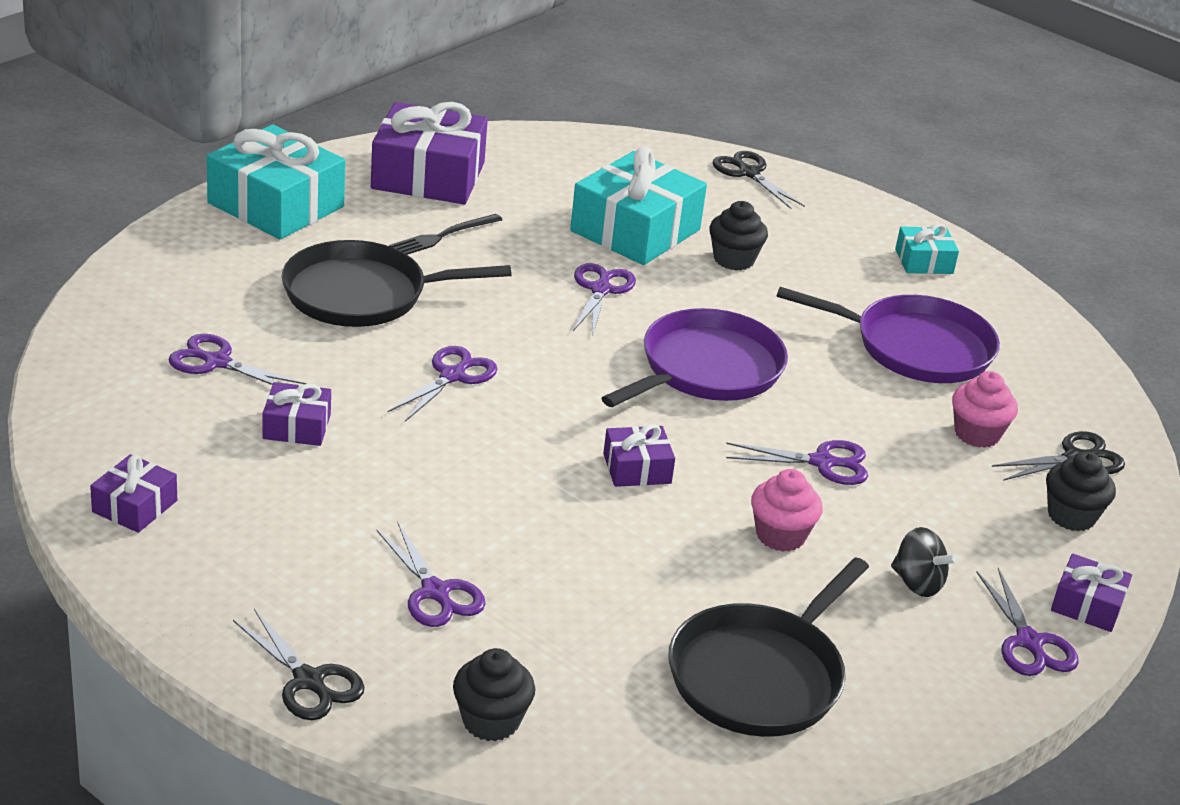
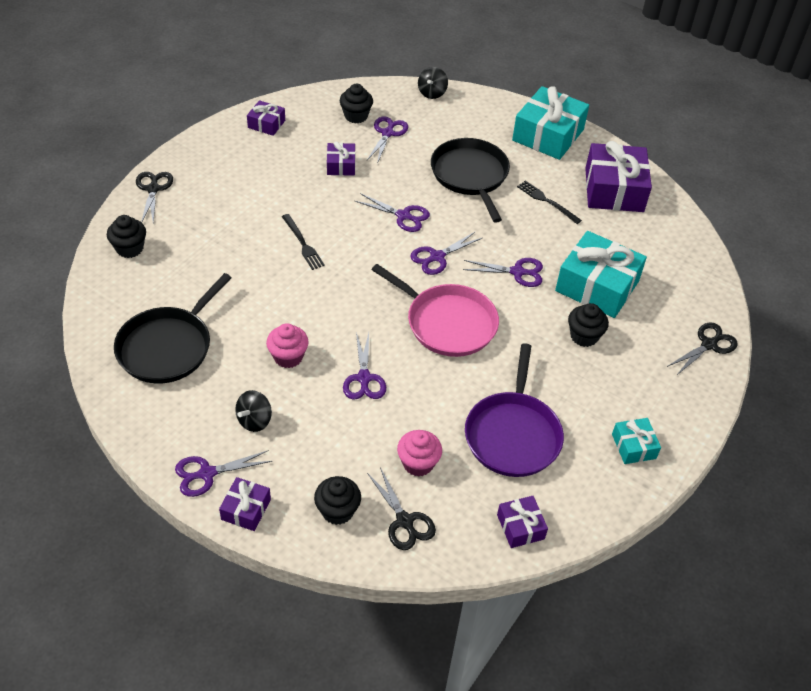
camera: 85 degrees right, 15 degrees up
(111, 297) = (432, 93): none -> black spinning top
(149, 391) = (356, 116): none -> black cupcake
(308, 681) = (153, 189): black scissors -> black scissors turned 135 degrees clockwise
(435, 592) = (219, 223): purple scissors -> purple scissors (437, 257)
(507, 493) = (303, 244): none -> black fork
(637, 468) = (337, 294): purple gift -> purple gift (520, 527)
(706, 369) = (447, 323): purple pan -> pink pan
(760, 675) = (168, 347): black pan -> black pan turned 90 degrees counterclockwise

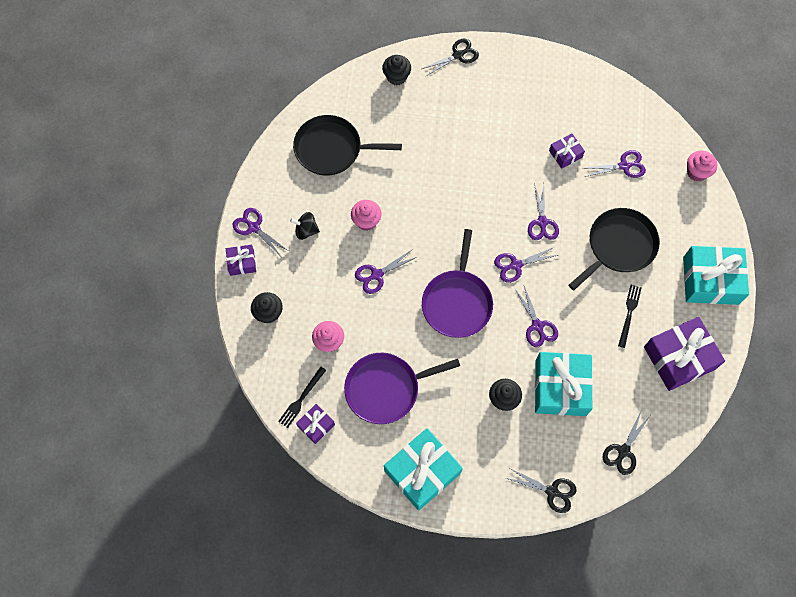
camera: 65 degrees right, 20 degrees up
(266, 124) = (573, 82): purple gift -> none
(303, 244) = (470, 173): black fork -> black fork (301, 399)
(356, 116) = (627, 134): black cupcake -> none
(404, 521) = (282, 354): black scissors -> black scissors (623, 451)
(432, 93) = (697, 172): black spinning top -> pink cupcake
(437, 257) = (516, 265): purple scissors -> purple scissors turned 45 degrees counterclockwise
(447, 323) = (457, 302): pink pan -> purple pan
(633, 446) = (422, 472): turquoise gift -> turquoise gift, size x2.01

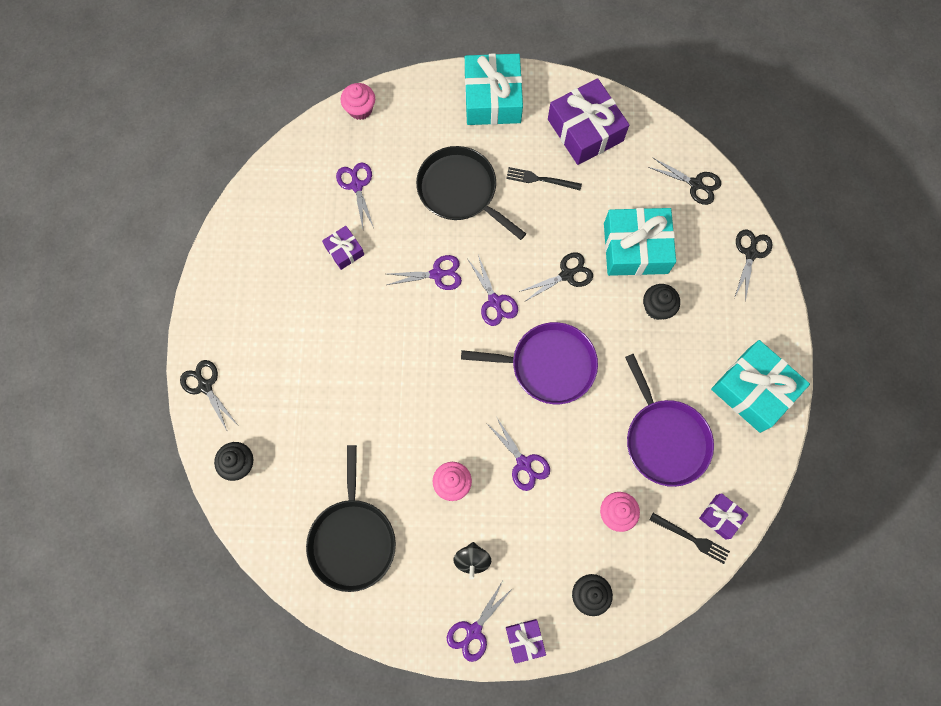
camera: 95 degrees left, 5 degrees up
(537, 326) = (567, 275): purple scissors -> black scissors

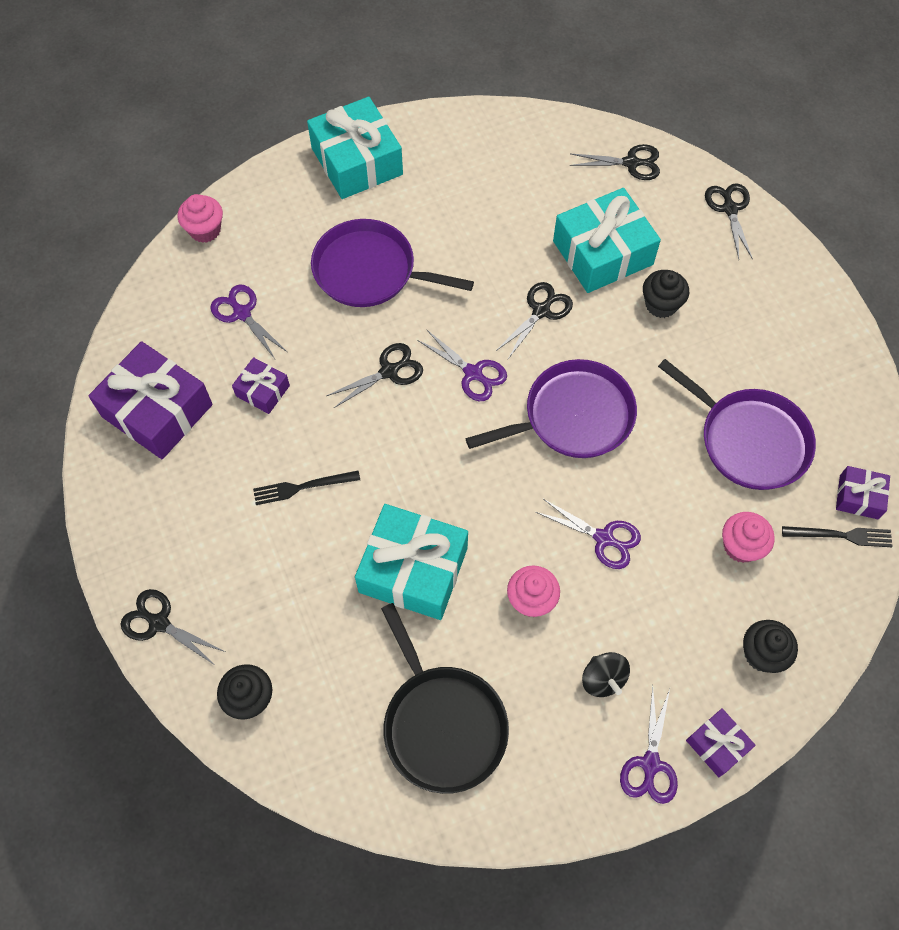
camera: 25 degrees left, 10 degrees down
(437, 274) = (389, 371): purple scissors -> black scissors
(460, 191) = (370, 271): black pan -> purple pan
(540, 179) = (457, 223): black fork -> black fork (302, 487)
(585, 130) = (480, 155): purple gift -> purple gift (157, 411)
(753, 390) = (814, 346): turquoise gift -> turquoise gift (413, 569)

